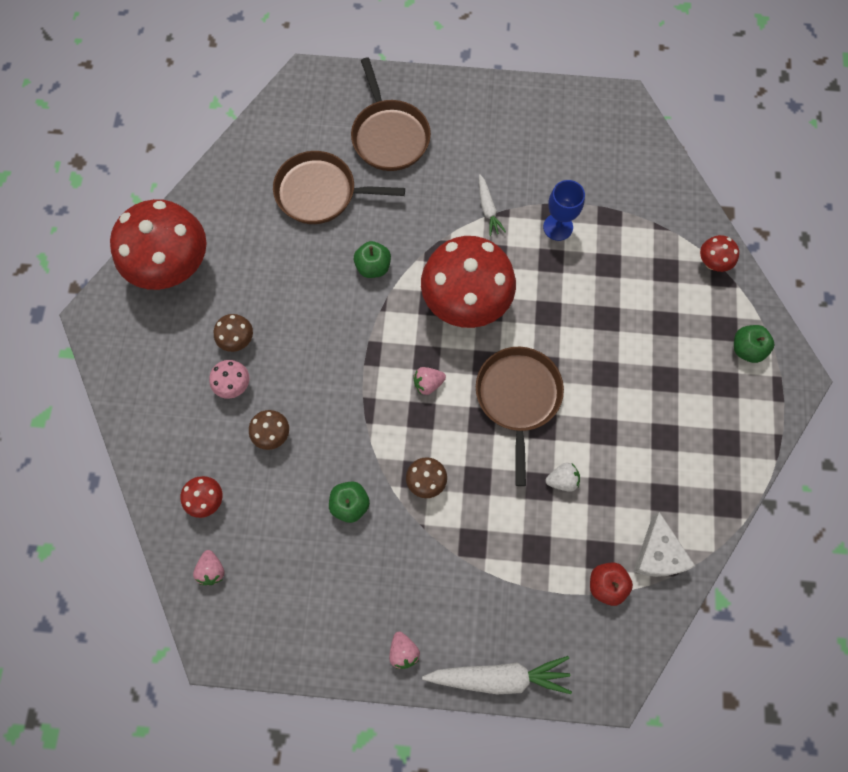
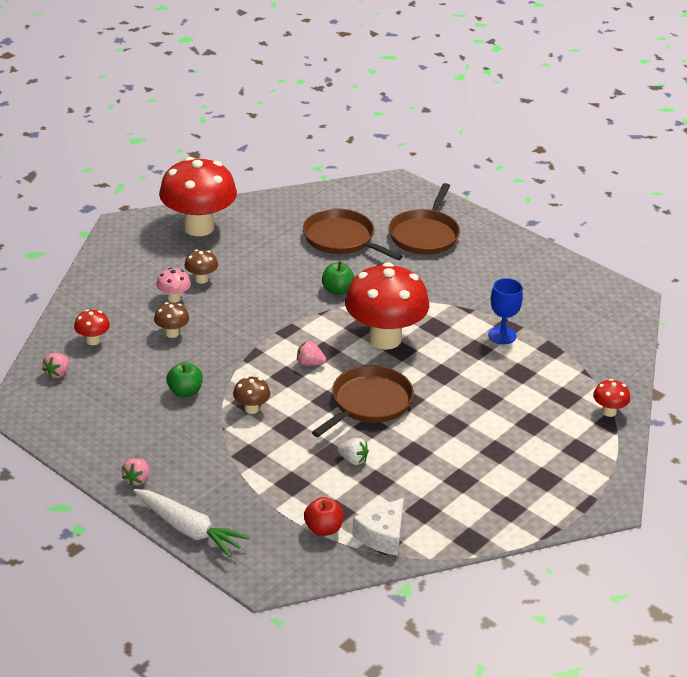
camera: 35 degrees right, 35 degrees down
(488, 209) = (457, 302): white carrot -> none
(746, 349) = (584, 469): green apple -> none

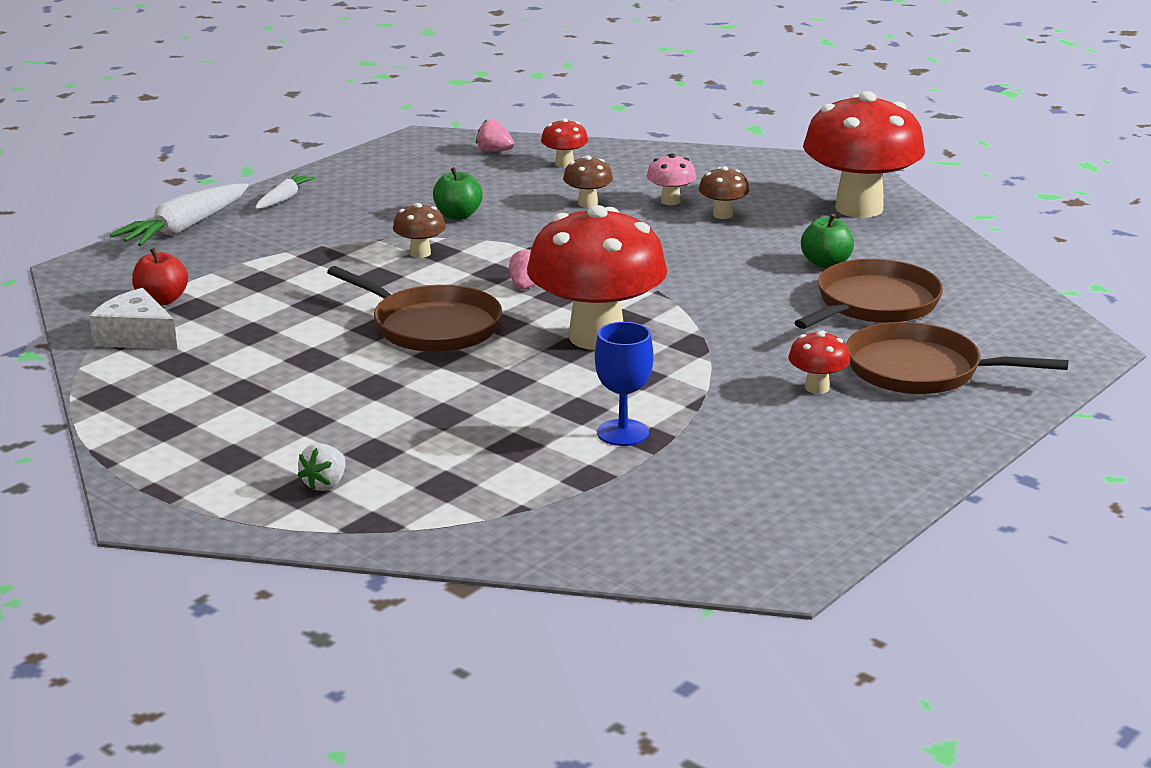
camera: 90 degrees right, 10 degrees down
(137, 479) = (283, 199): pink strawberry -> white carrot
(337, 290) = (722, 302): green apple -> green apple (825, 263)
(353, 460) = (301, 317): white strawberry -> white strawberry (325, 484)
(609, 412) = (402, 526): red mushroom -> red mushroom (817, 388)

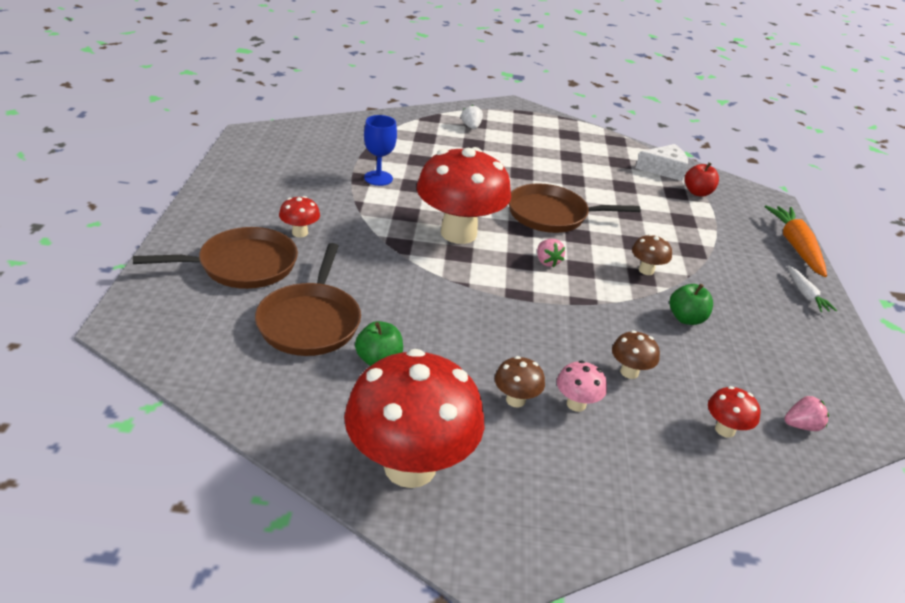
camera: 140 degrees right, 10 degrees up
(185, 228) = (795, 247): white carrot -> orange carrot

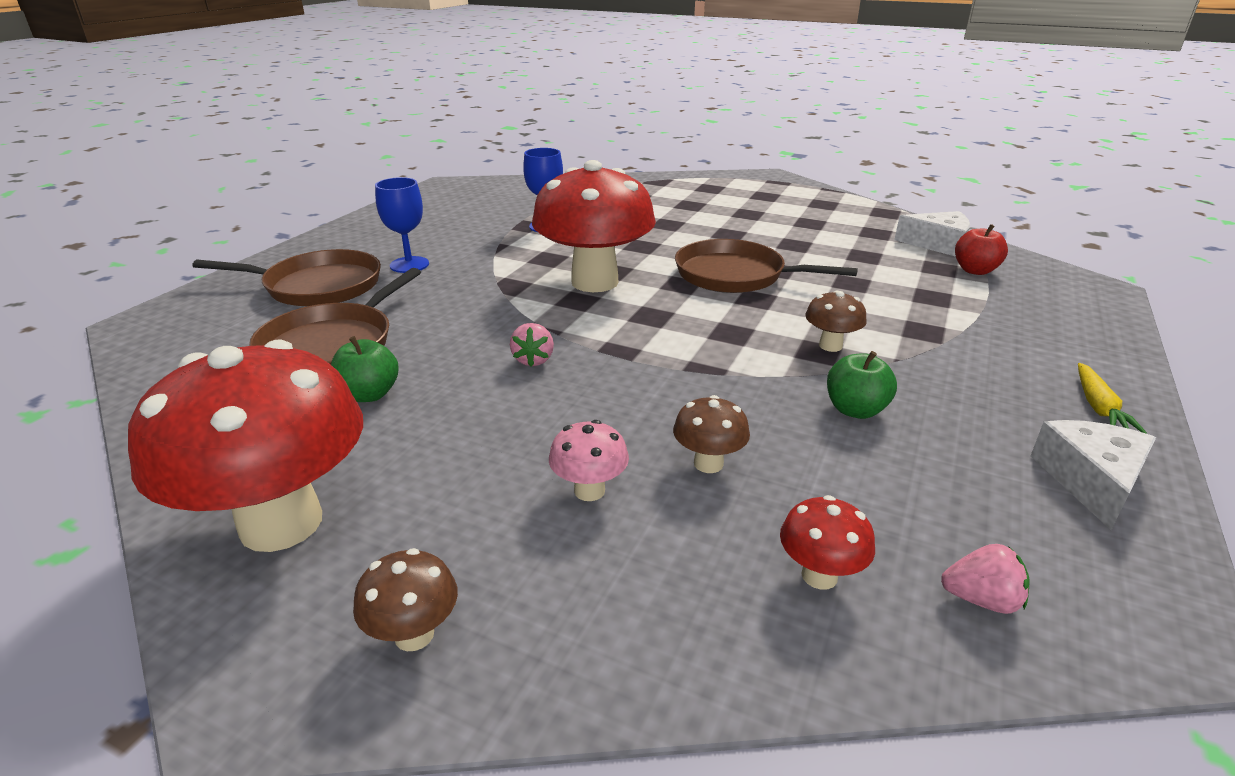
camera: 25 degrees right, 5 degrees down
(300, 233) = (409, 265): red mushroom -> blue goblet
(471, 127) = (700, 191): white strawberry -> none
(515, 400) = (504, 469): brown mushroom -> brown mushroom (414, 635)
(547, 262) = (688, 321): pink strawberry -> pink strawberry (533, 360)
(795, 247) = (1112, 345): orange carrot -> none
(805, 294) = (1098, 407): white carrot -> yellow carrot
(820, 345) = (1090, 481): none -> white cheese

